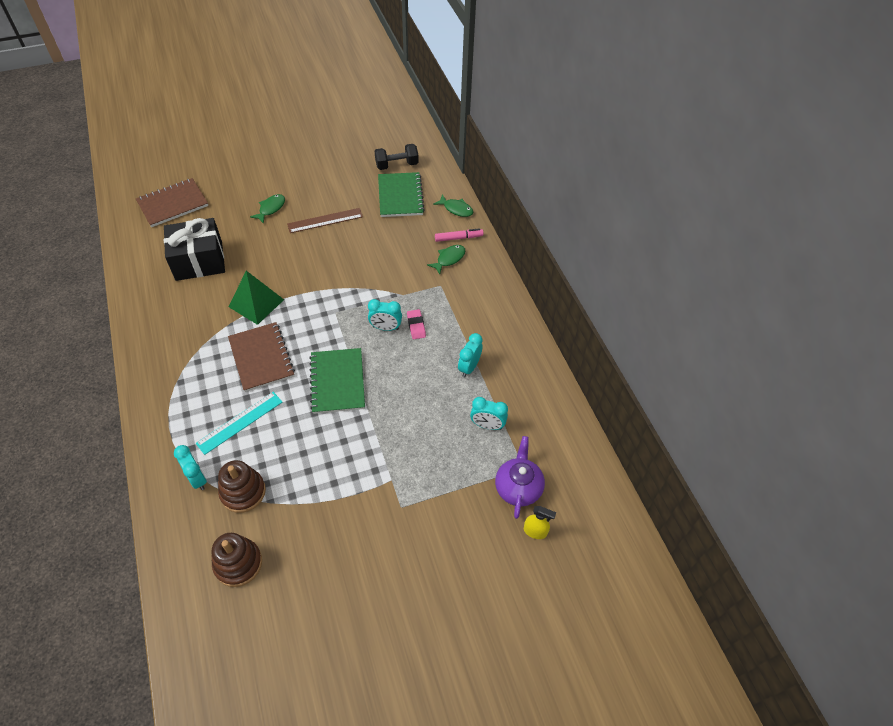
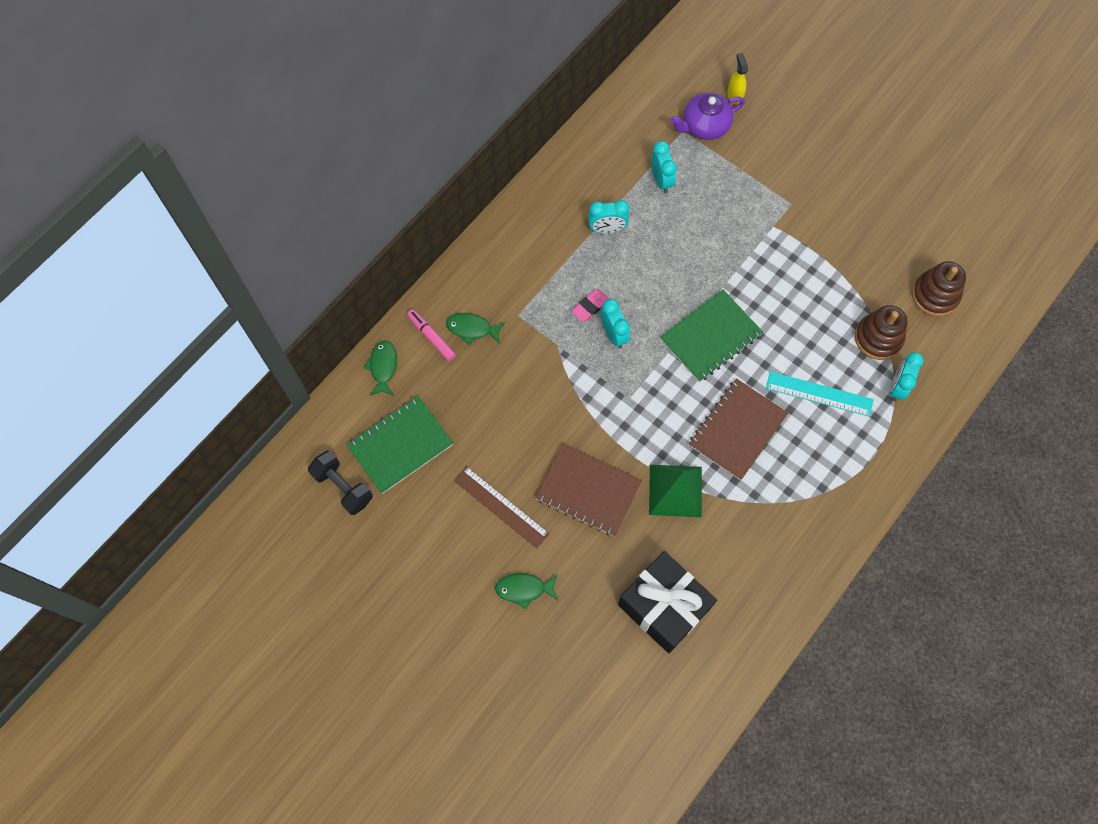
camera: 120 degrees left, 15 degrees up
(173, 204) = (599, 726): brown notebook -> brown notebook (588, 490)

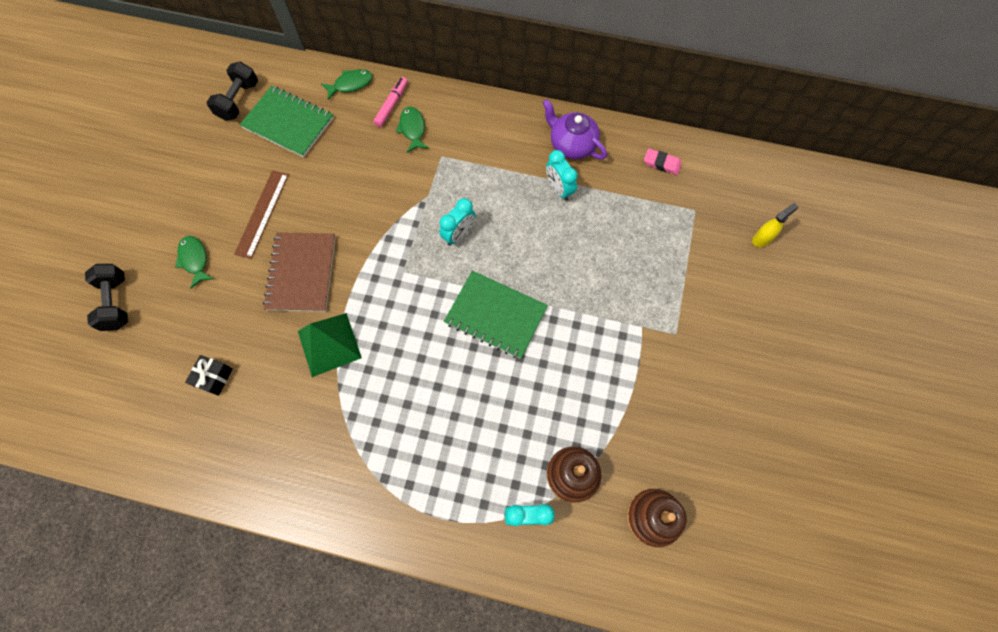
camera: 65 degrees right, 0 degrees up
(538, 681) = (116, 303): none -> black dumbbell
(590, 307) = (476, 206): pink eraser -> pink eraser (661, 163)
(661, 180) = (633, 212): turquoise clock -> none
(664, 606) = (214, 378): black gift -> black gift, size x0.44
(704, 126) = (711, 226): purple teapot -> purple teapot (571, 145)
(737, 430) = (411, 375): brown notebook -> none
(819, 393) = (483, 438): turquoise ruler -> none

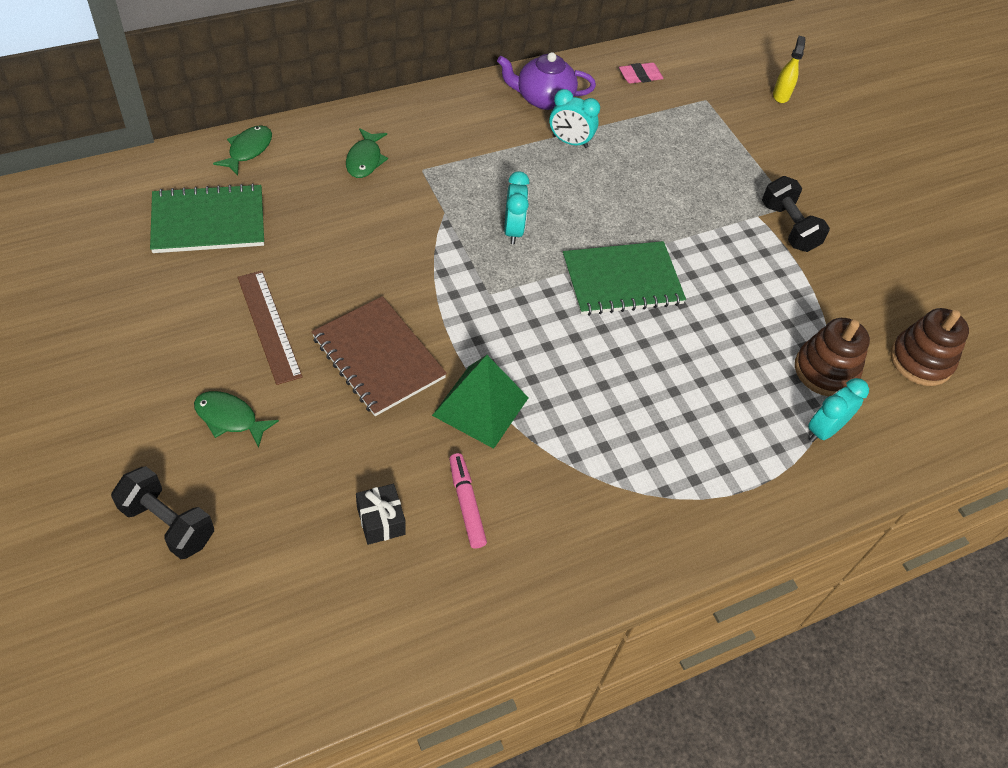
camera: 45 degrees left, 15 degrees down
(238, 101) = (118, 229): black dumbbell -> black dumbbell (788, 227)
(391, 105) = (317, 148): pink marker -> pink marker (466, 504)
(412, 129) = (365, 160): green fish -> green fish turned 120 degrees counterclockwise

